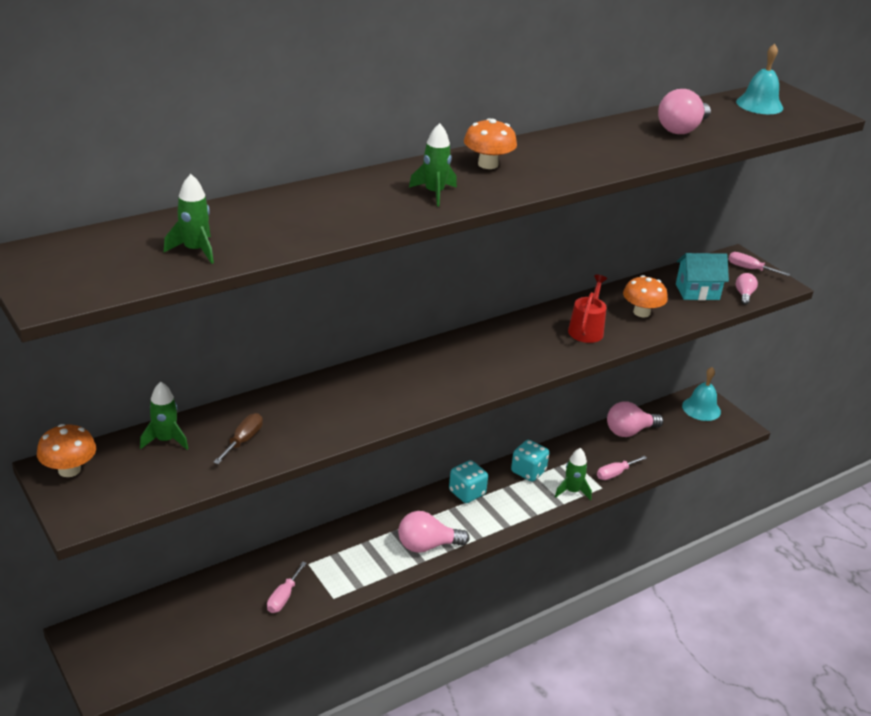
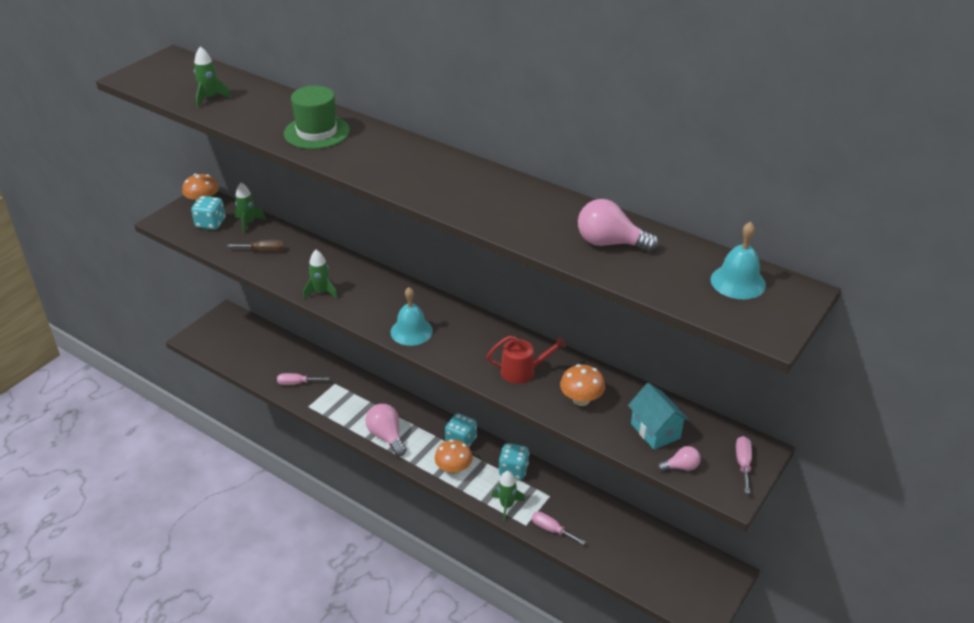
camera: 70 degrees right, 5 degrees up
(132, 473) = (210, 223): none -> turquoise dice
(362, 204) = (317, 132): none -> green hat
(434, 193) = (357, 154): green rocket -> green rocket (321, 292)
(488, 164) = (429, 164): orange mushroom -> orange mushroom (453, 469)
(629, 431) = (623, 526): pink light bulb -> none
(701, 408) = (707, 576): turquoise bell -> turquoise bell (411, 331)

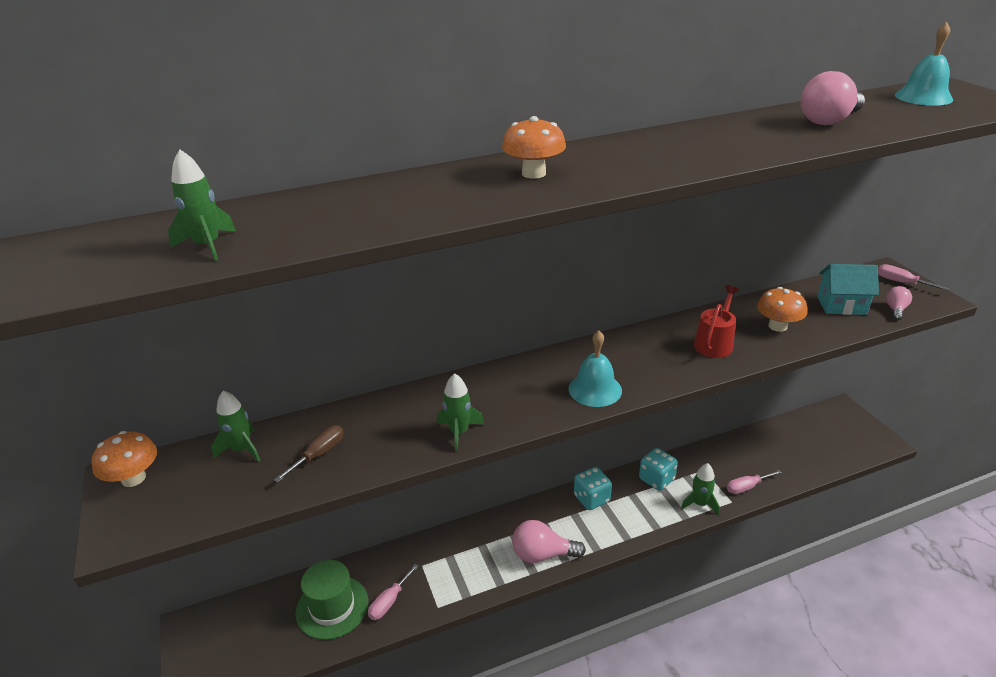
camera: 55 degrees left, 5 degrees down
(210, 223) = (193, 486): turquoise dice -> none
(317, 132) = (429, 196): green hat -> green hat (332, 607)
(453, 469) = (627, 521): orange mushroom -> orange mushroom (533, 173)

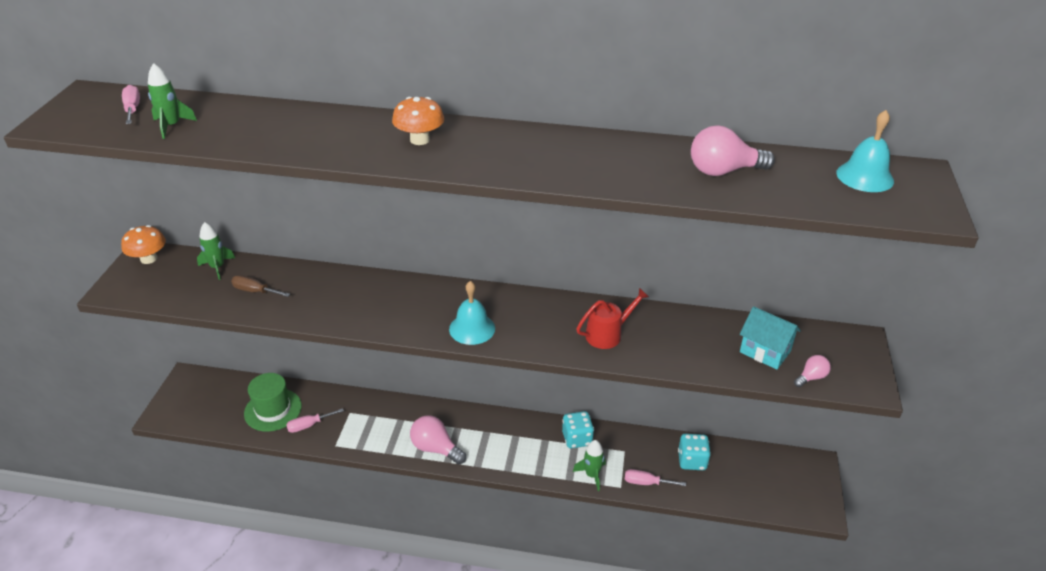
camera: 30 degrees right, 5 degrees up
(319, 454) = (255, 291): brown screwdriver -> brown screwdriver turned 135 degrees counterclockwise
(459, 432) = (349, 316): green rocket -> none
(591, 499) = (511, 427): turquoise dice -> turquoise dice (692, 461)
(777, 326) = (680, 344): orange mushroom -> none
(901, 282) = (857, 356): pink screwdriver -> pink screwdriver (132, 109)

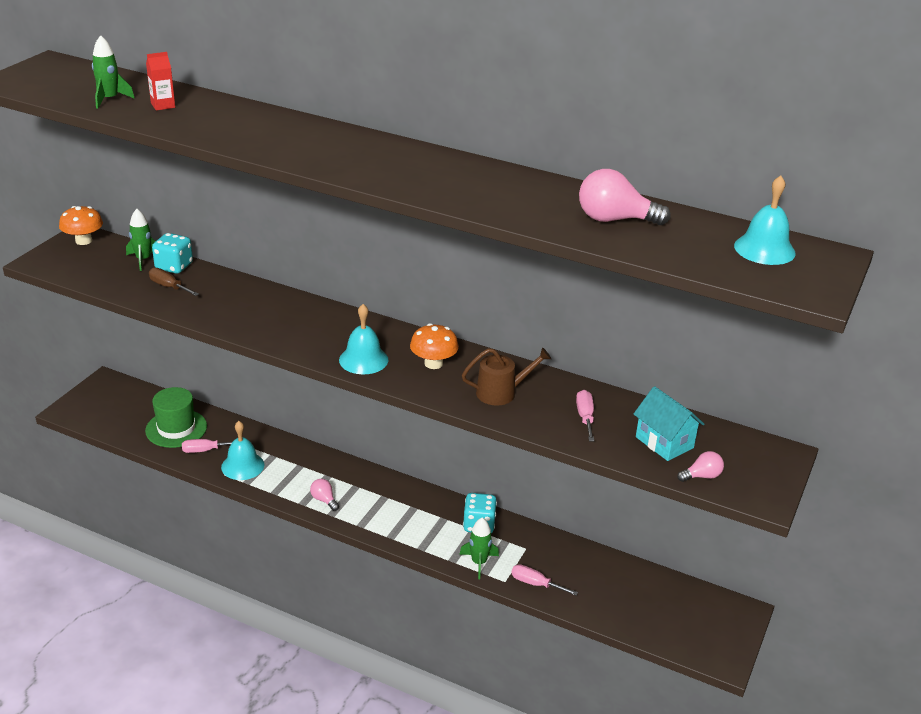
camera: 15 degrees right, 5 degrees down
(132, 109) = (83, 80): pink screwdriver -> pink screwdriver (585, 417)
(230, 123) = (163, 105): none -> red carton
(349, 432) = (242, 466): none -> turquoise bell
(419, 140) = (329, 145): orange mushroom -> orange mushroom (433, 363)
(435, 448) = (324, 500): pink light bulb -> pink light bulb, size x0.55
(607, 334) = (501, 392): red watering can -> brown watering can
(692, 461) = (597, 575): turquoise dice -> turquoise dice (174, 266)

